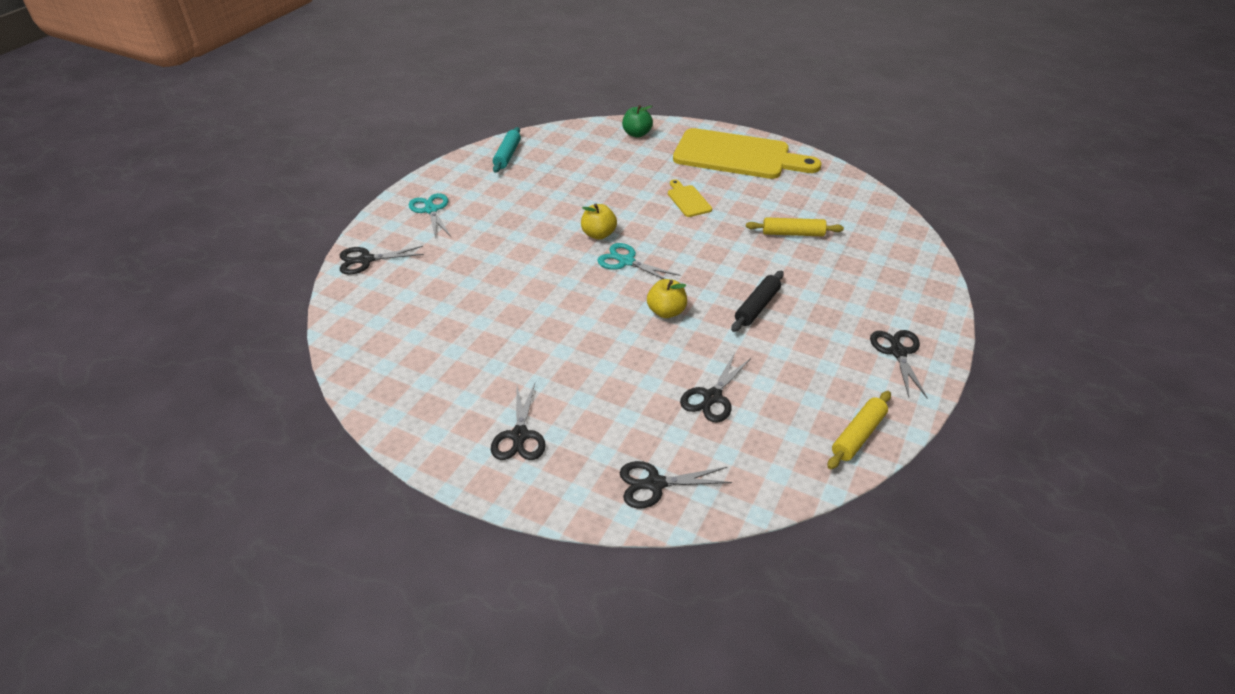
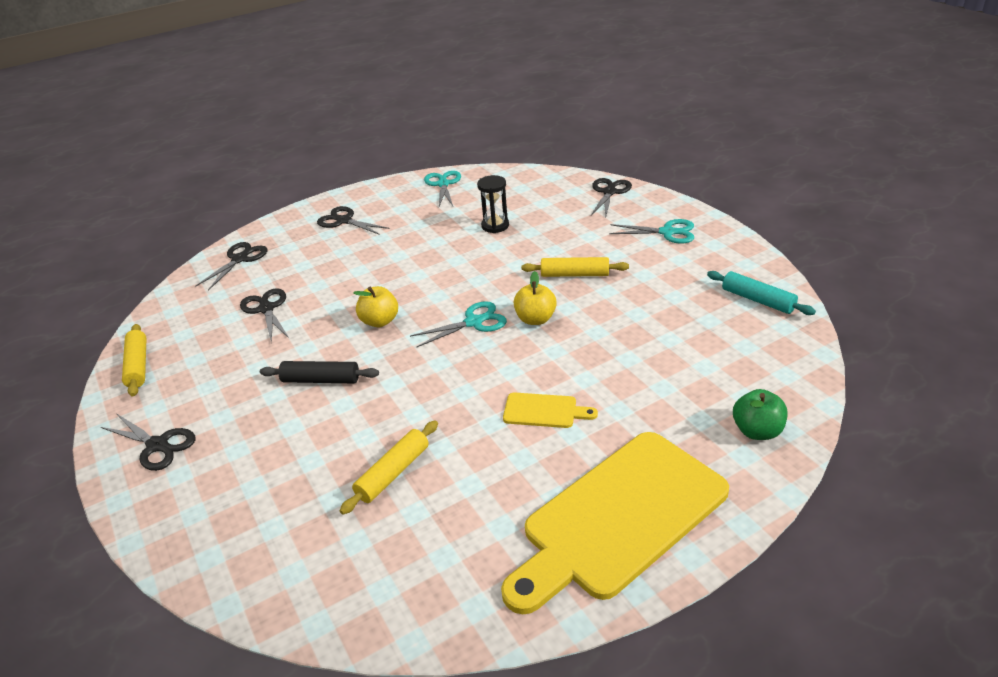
camera: 125 degrees right, 5 degrees down
(390, 390) = (443, 184): none -> turquoise scissors
(469, 309) = (495, 226): none -> black hourglass
(525, 235) = (574, 274): none -> yellow rolling pin
(757, 307) = (321, 380): black rolling pin -> black rolling pin turned 60 degrees counterclockwise

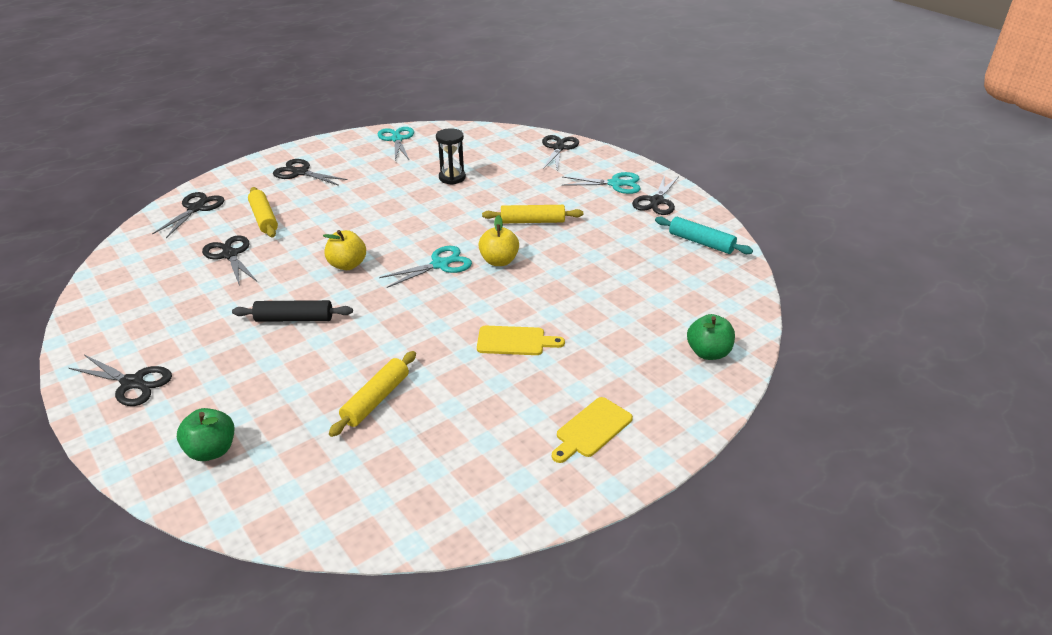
camera: 10 degrees left, 0 degrees up
(138, 365) = (101, 310): yellow rolling pin -> yellow rolling pin (264, 218)
(224, 523) = (212, 450): none -> green apple
(619, 517) = (591, 429): yellow cutting board -> yellow cutting board, size x0.42
(711, 252) = (656, 201): none -> black scissors

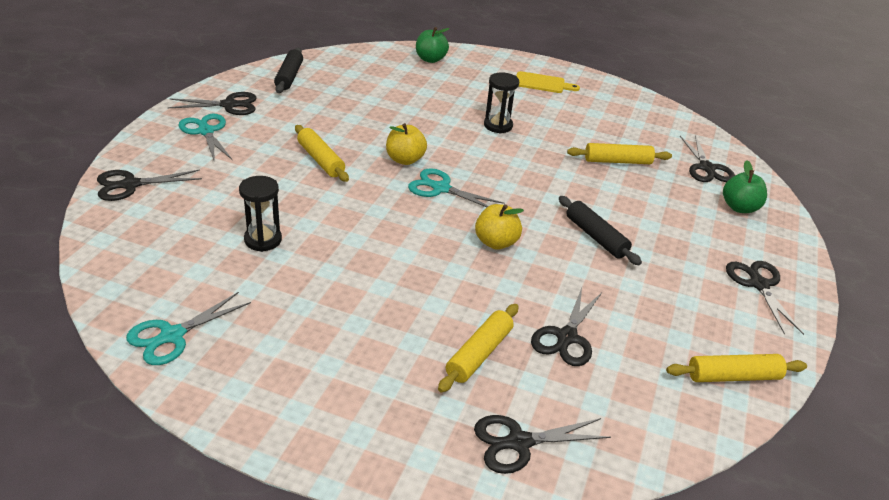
camera: 125 degrees left, 0 degrees up
(105, 307) = (733, 376): none -> yellow rolling pin
(300, 173) = (343, 388): black scissors -> black scissors (706, 168)
(515, 341) = (498, 126): yellow cutting board -> black hourglass
(701, 242) = (289, 77): turquoise rolling pin -> black rolling pin

